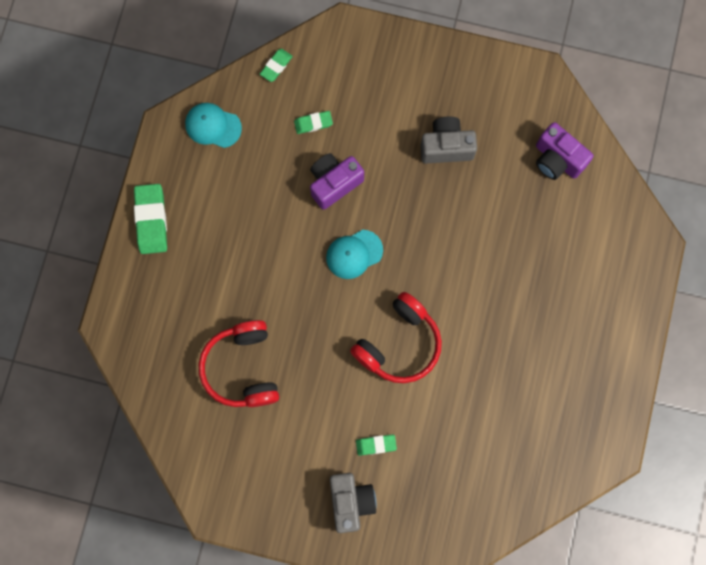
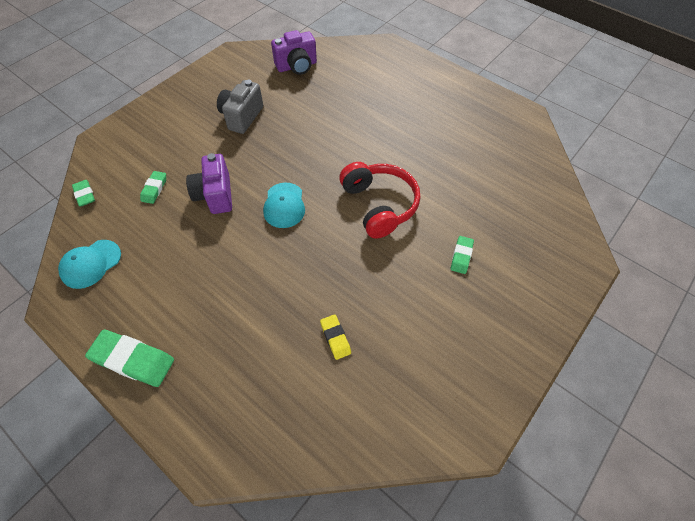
camera: 65 degrees left, 20 degrees down
(242, 368) = (335, 338): red headphones -> yellow eraser
(351, 501) = (507, 297): grey camera -> none

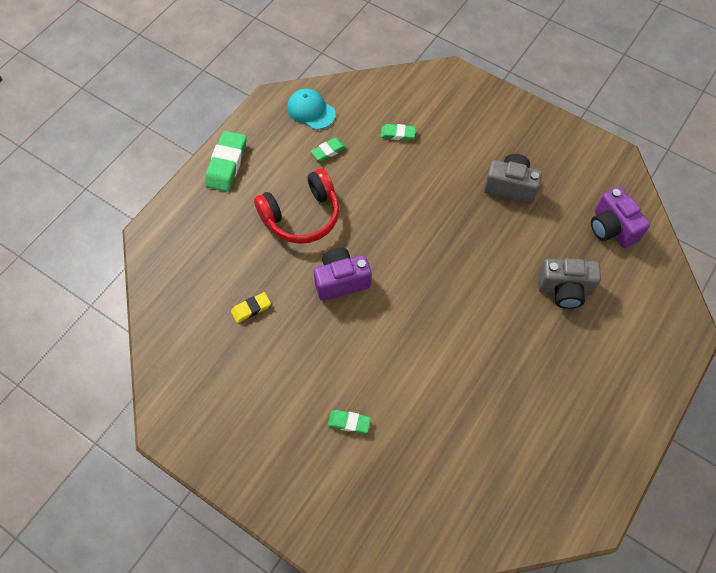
camera: 85 degrees right, 5 degrees up
(85, 195) = (383, 84): green eraser -> green eraser (328, 151)
(215, 195) = (397, 184): purple camera -> purple camera (341, 281)
(284, 205) = (393, 246): turquoise cap -> none
(346, 100) = (564, 290): none -> grey camera
(379, 205) = (406, 337): red headphones -> red headphones (302, 216)

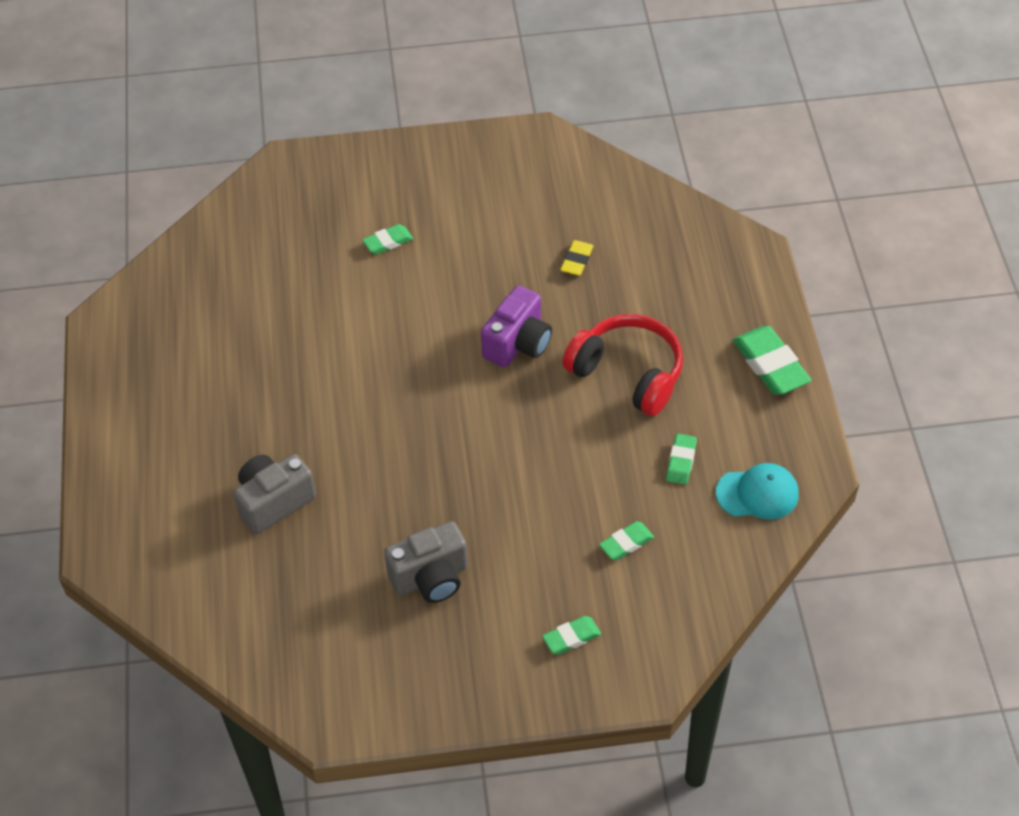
camera: 140 degrees right, 10 degrees down
(302, 216) = (628, 373): red headphones -> red headphones turned 105 degrees clockwise
(466, 113) = (571, 637): none -> green eraser
(611, 228) = (268, 615): purple camera -> none

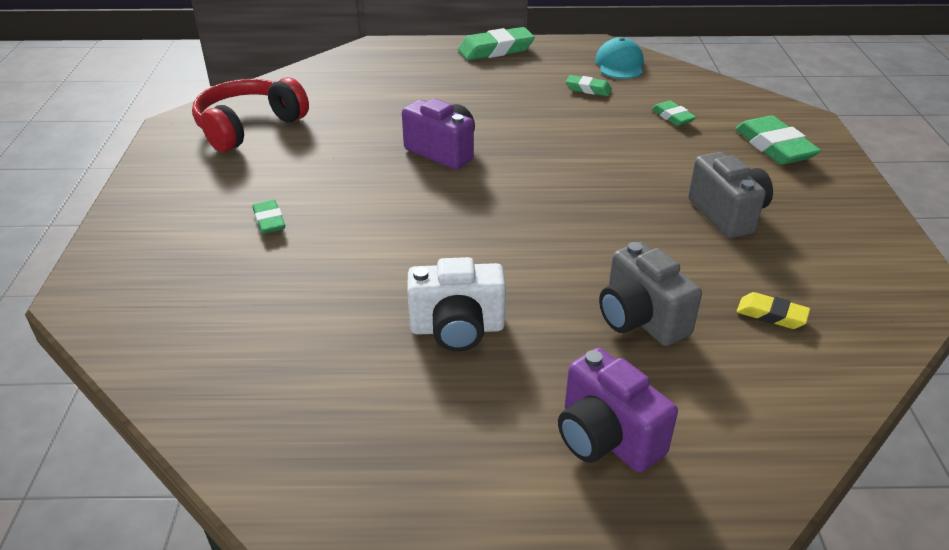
camera: 85 degrees left, 15 degrees down
(151, 478) = (606, 438): none -> purple camera
(258, 384) = (457, 329): none -> white camera
(571, 637) = (774, 147): green eraser -> green eraser, size x1.78
(577, 260) = (351, 116): yellow eraser -> yellow eraser (771, 315)
(628, 373) = (491, 103): red headphones -> red headphones (248, 127)

